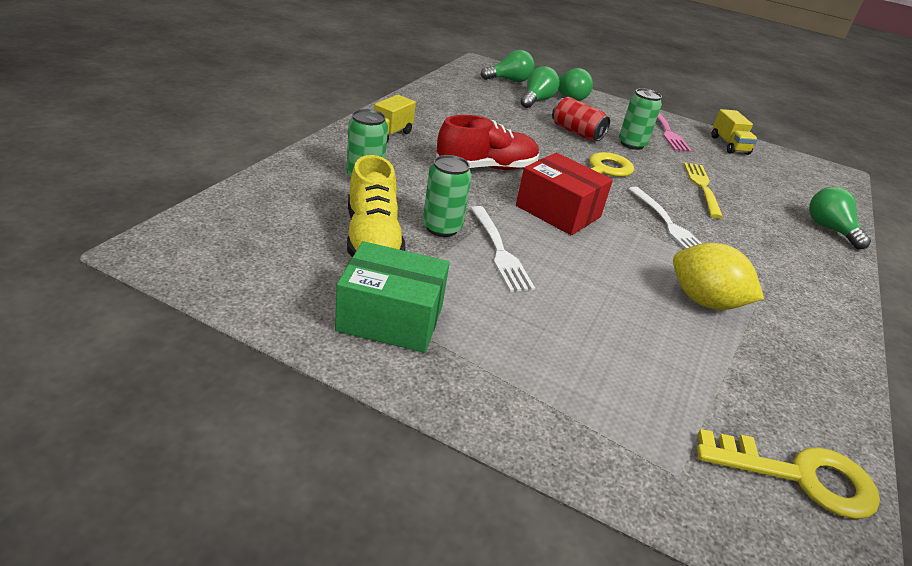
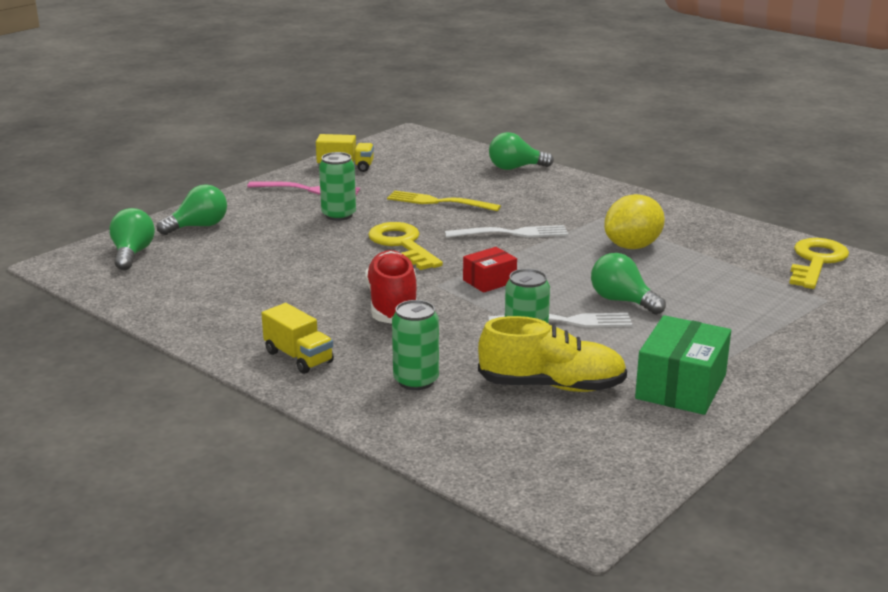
camera: 70 degrees left, 10 degrees down
(536, 100) = (205, 247): green light bulb -> green light bulb (622, 301)
(558, 211) = (489, 281): red box -> red box, size x0.58
(576, 132) = (304, 239): red can -> none

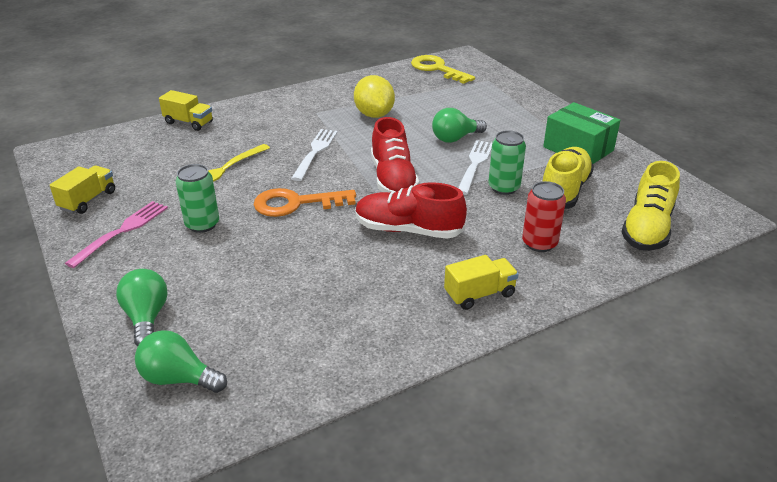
camera: 70 degrees left, 10 degrees up
(402, 244) = (296, 203): yellow key -> orange key
(416, 381) = (539, 243): green can -> red can
(489, 281) = (393, 179): red box -> red shoe
(502, 452) = (647, 228): none -> yellow shoe
(515, 168) = (188, 123): green light bulb -> yellow truck

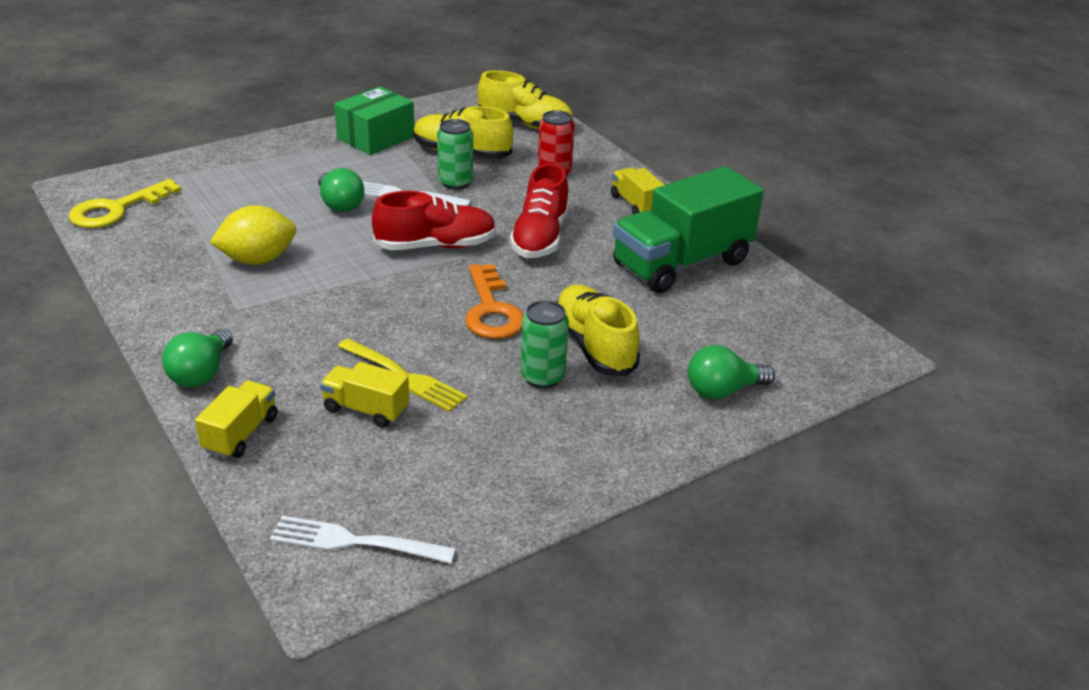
camera: 95 degrees left, 0 degrees up
(88, 200) = (489, 497): yellow truck -> yellow truck (366, 409)
(122, 231) = (566, 444): pink fork -> none
(179, 378) = (797, 356): green light bulb -> green light bulb (201, 373)
(234, 251) = (594, 346): none -> yellow shoe
(315, 152) = (362, 303): white fork -> white fork (355, 542)
(359, 315) = (681, 263): none -> green truck

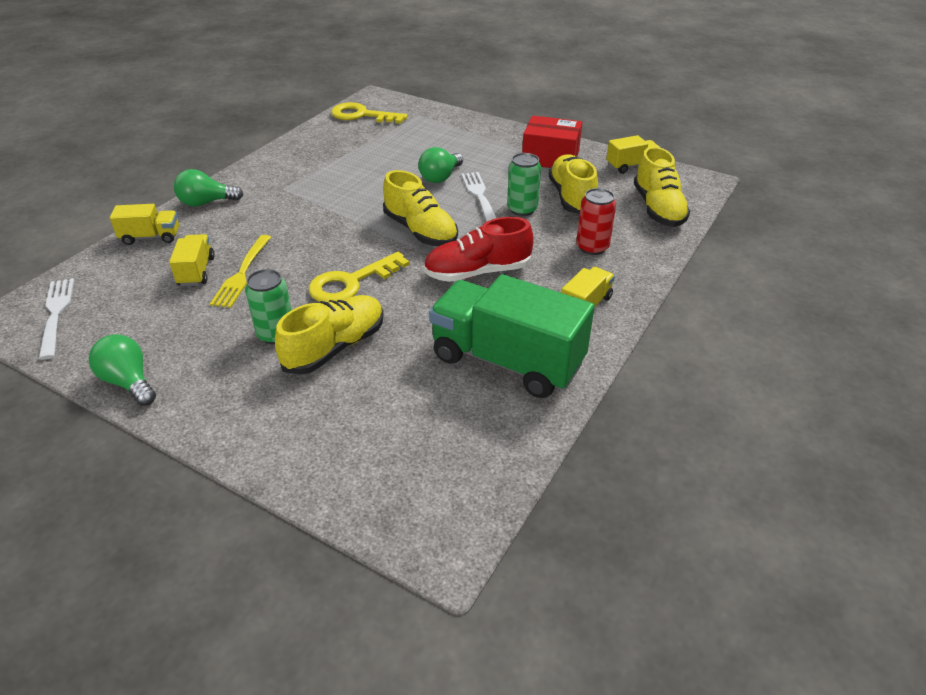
camera: 65 degrees right, 5 degrees up
(258, 260) = (343, 175): yellow lemon -> none
(376, 137) = (550, 158): green box -> red box
(436, 246) = (420, 231): red shoe -> yellow shoe
(440, 108) = (631, 166): none -> yellow truck
(491, 310) = (351, 283): orange key -> yellow key
(722, 390) = (312, 442): green light bulb -> green light bulb (129, 382)

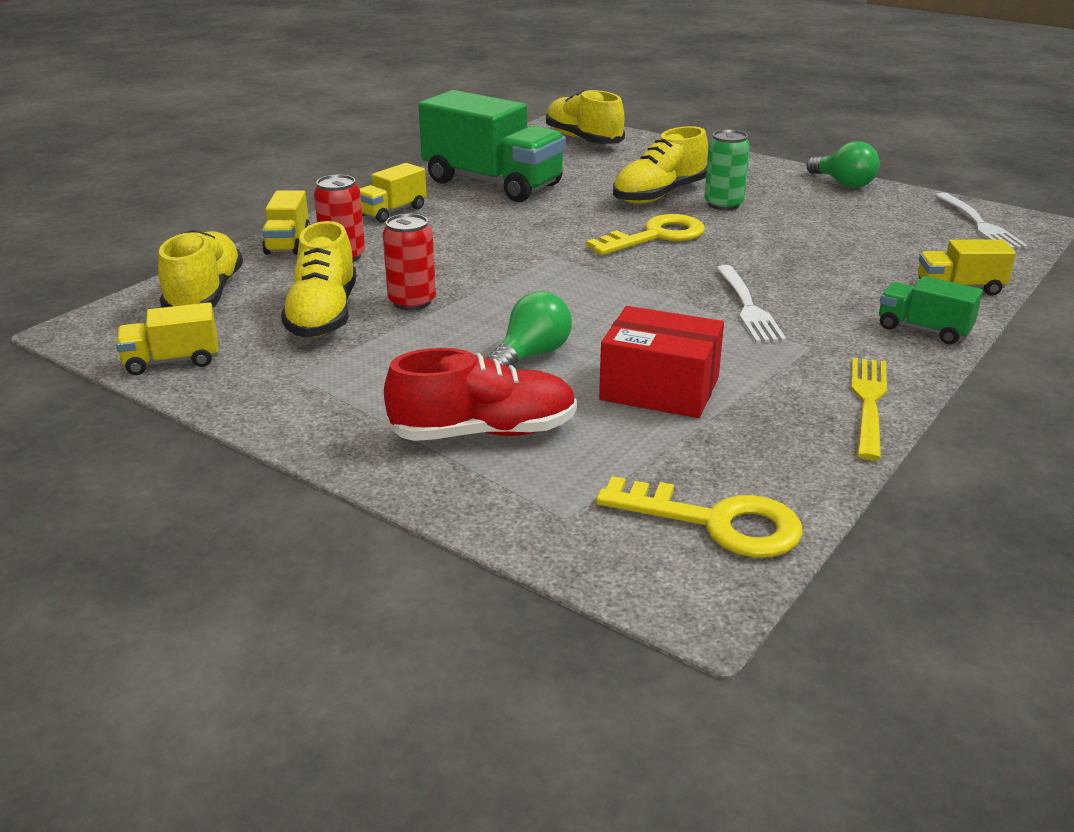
camera: 175 degrees left, 10 degrees down
(196, 271) = (855, 252): yellow truck -> yellow truck (288, 243)
(206, 203) = (923, 329): green light bulb -> green truck
(242, 273) = (795, 248): yellow fork -> yellow fork (868, 403)
(420, 231) = (571, 281): yellow shoe -> yellow shoe (583, 139)
(477, 272) = (502, 239): red shoe -> red shoe (484, 432)
(479, 196) = (471, 322): white fork -> white fork (748, 307)
(522, 209) = (412, 302): green can -> red can
(550, 158) = (309, 384): red box -> red box (659, 389)

